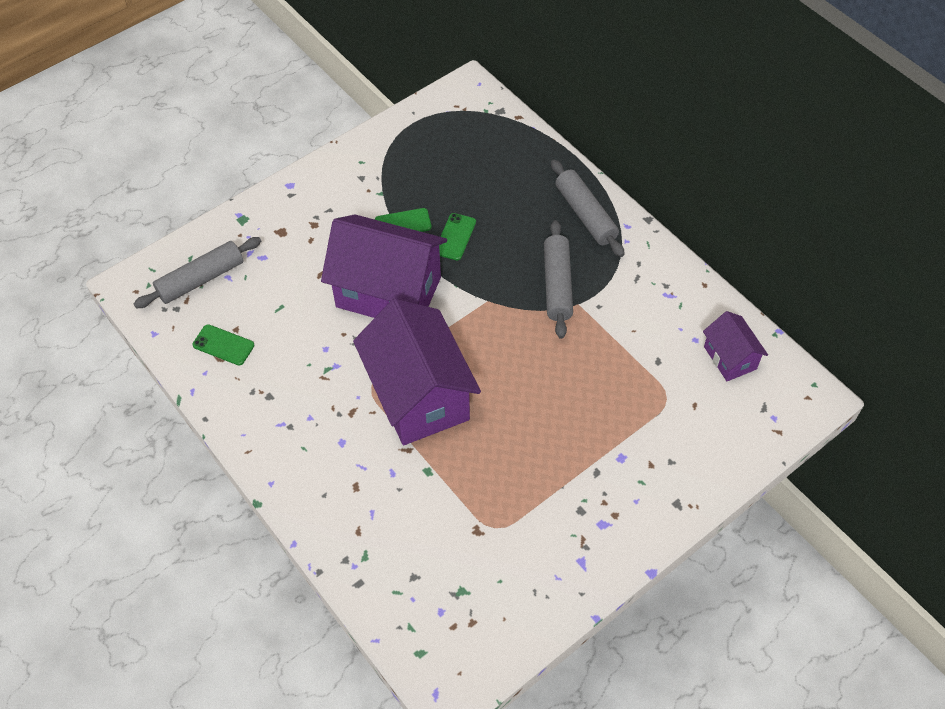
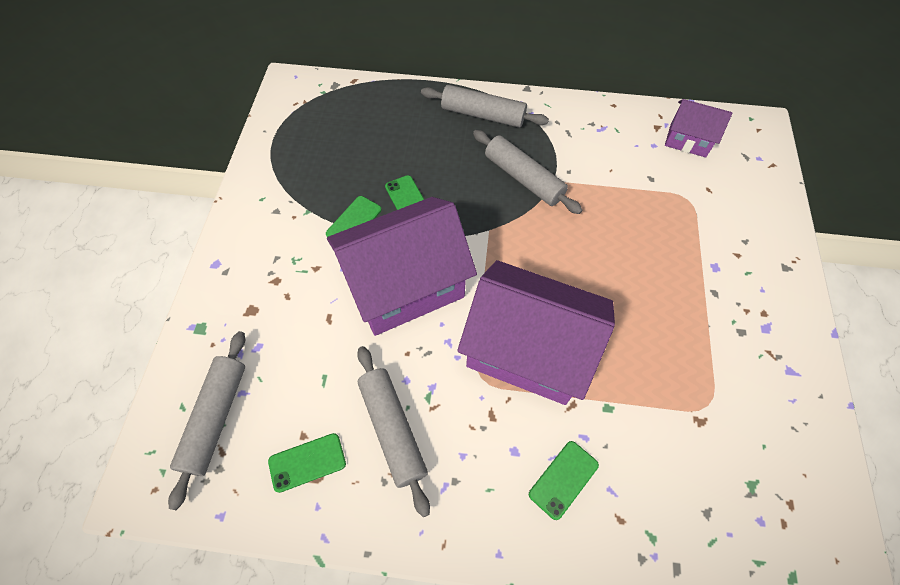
camera: 45 degrees left, 5 degrees up
(287, 369) = (393, 429): none -> grey rolling pin
(351, 481) = (563, 479): none -> green phone

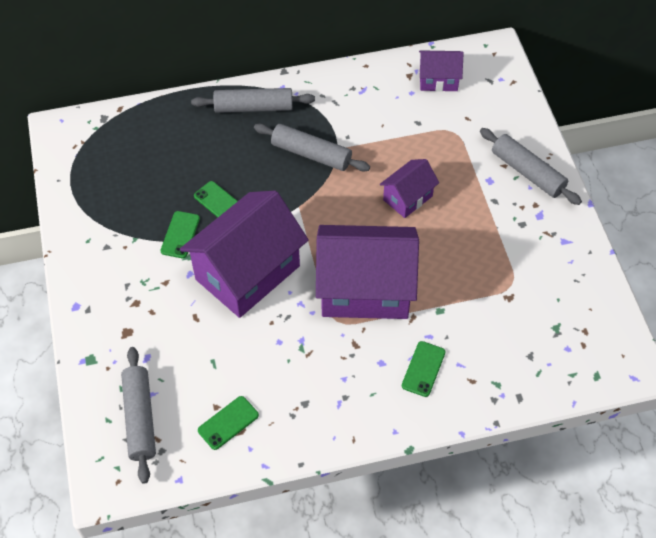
camera: 20 degrees left, 5 degrees down
(393, 429) = (284, 379): grey rolling pin -> grey rolling pin (527, 172)
(613, 258) = (407, 198): none -> purple house

